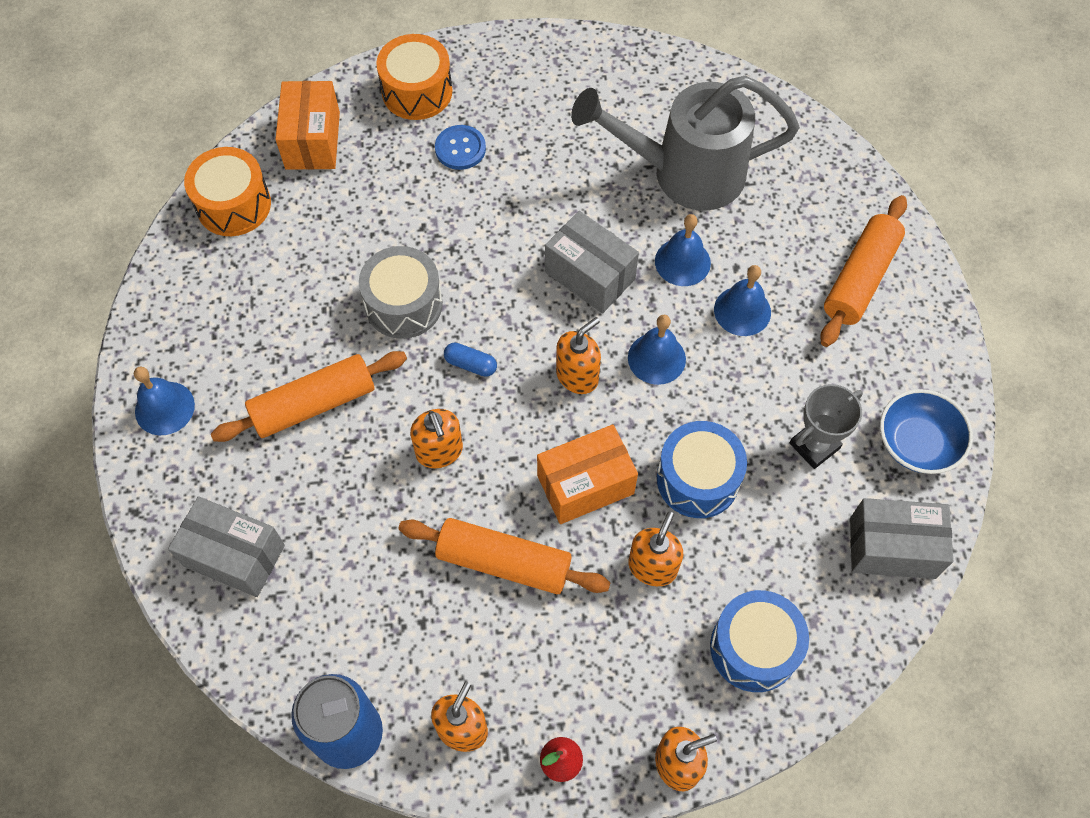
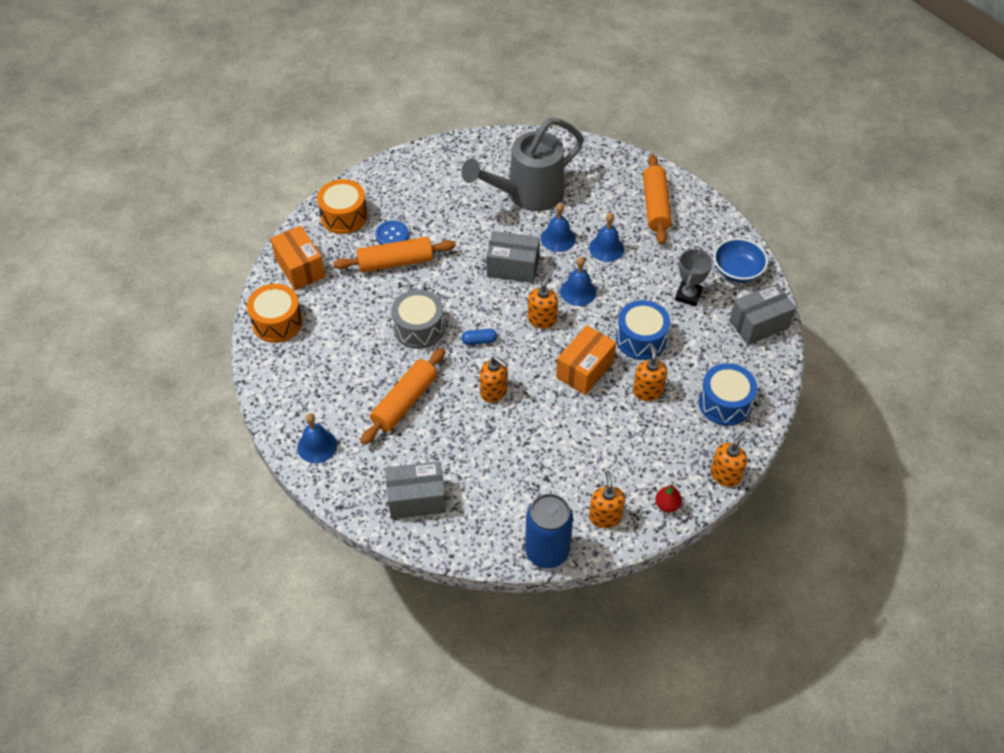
camera: 30 degrees left, 10 degrees down
(504, 562) = (569, 428): orange rolling pin -> orange rolling pin (395, 262)

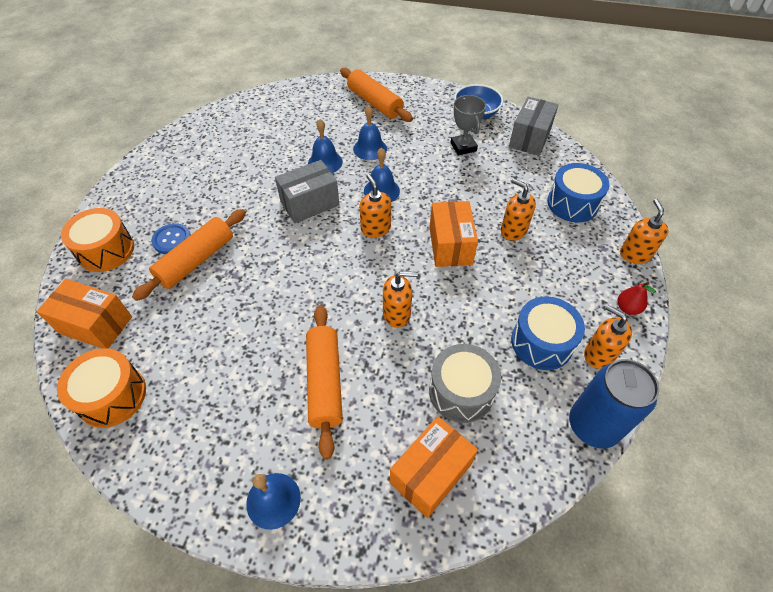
camera: 40 degrees left, 0 degrees up
(416, 499) = (431, 473): grey box -> orange box
(419, 328) = (273, 304): grey drum -> grey drum (461, 391)
(479, 341) = (340, 279): blue capsule -> none
(527, 194) = (267, 144): grey watering can -> none
(641, 339) = (465, 196): blue drum -> blue drum (541, 342)

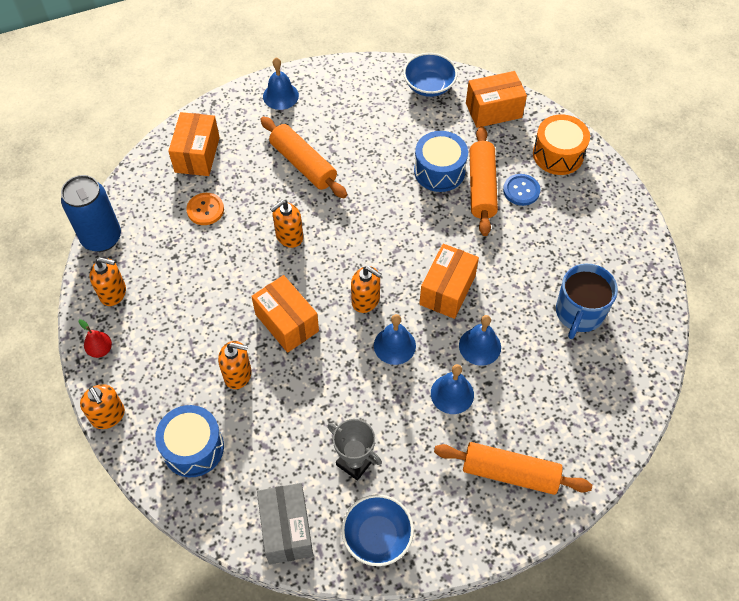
camera: 145 degrees right, 5 degrees up
(112, 396) = (429, 86): orange drum -> blue bowl
(241, 147) = (579, 313): none -> blue mug
(309, 203) = (447, 290): grey box -> orange box
(461, 391) = (205, 210): grey drum -> orange button
(541, 342) = (162, 278): blue drum -> blue drum (439, 171)

